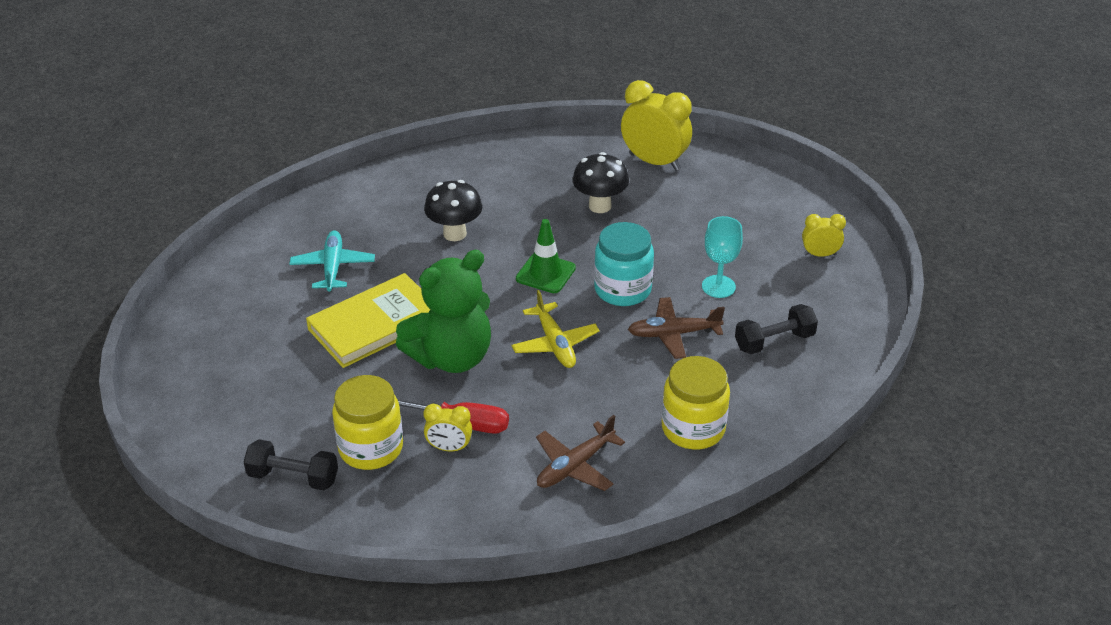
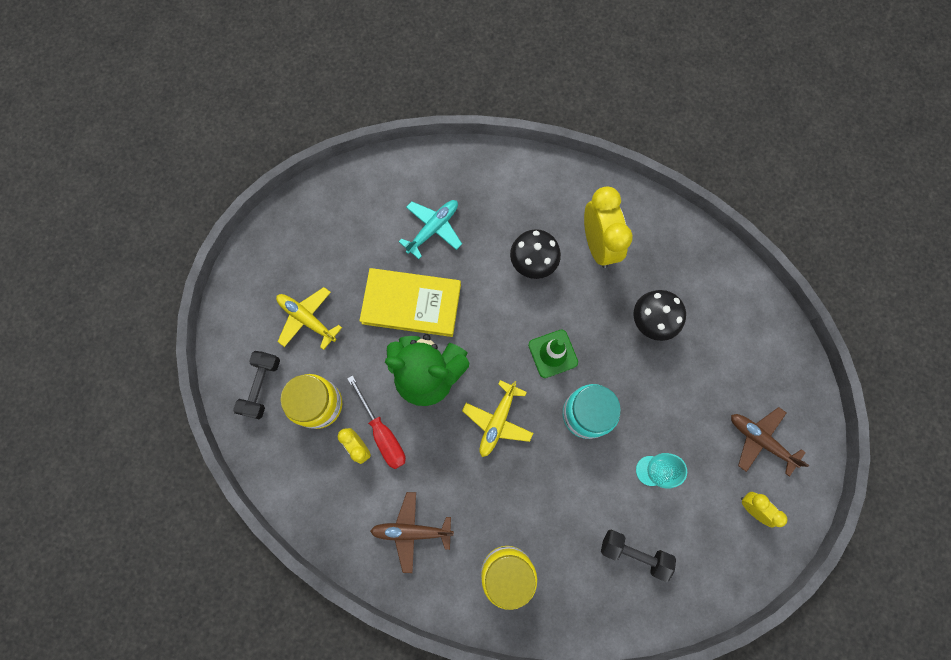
camera: 45 degrees right, 35 degrees up
(281, 400) = (307, 319): none -> yellow plane
(293, 477) = (262, 386): black dumbbell -> black dumbbell turned 45 degrees clockwise
(654, 162) = (733, 312): yellow clock -> yellow clock (598, 245)
(673, 334) = (577, 483): brown plane -> brown plane (760, 440)

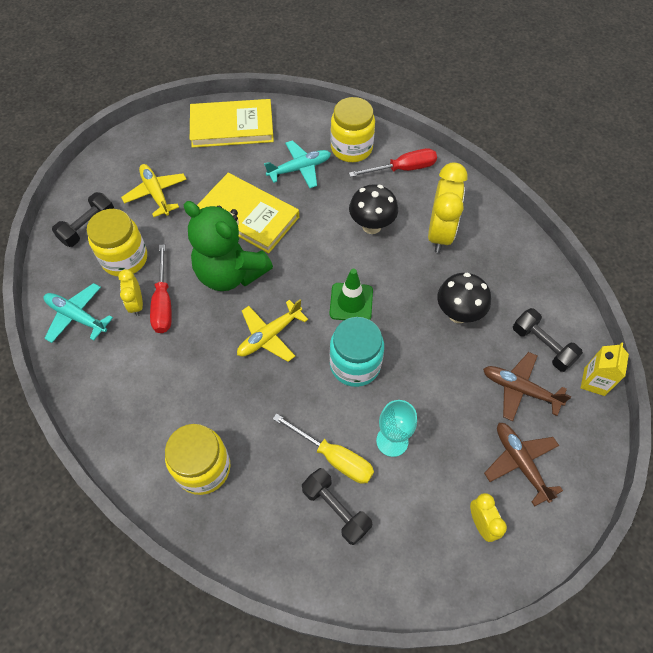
camera: 25 degrees right, 15 degrees down
(309, 485) = (77, 316): none -> turquoise plane
(340, 208) = (232, 127): none -> yellow book
(411, 531) = (139, 392): brown plane -> brown plane (519, 389)
(471, 183) = (351, 148): none -> yellow jar
(531, 187) = (403, 169): none -> red screwdriver
(610, 509) = (334, 457): none -> yellow screwdriver
(733, 322) = (542, 346): none -> black dumbbell
(788, 337) = (594, 381): none -> yellow carton

